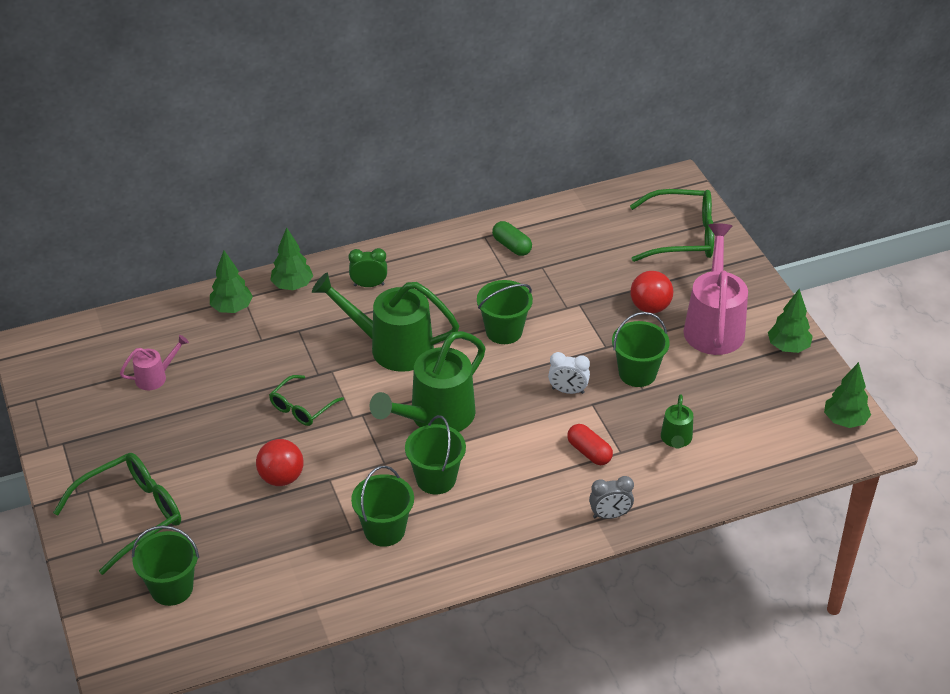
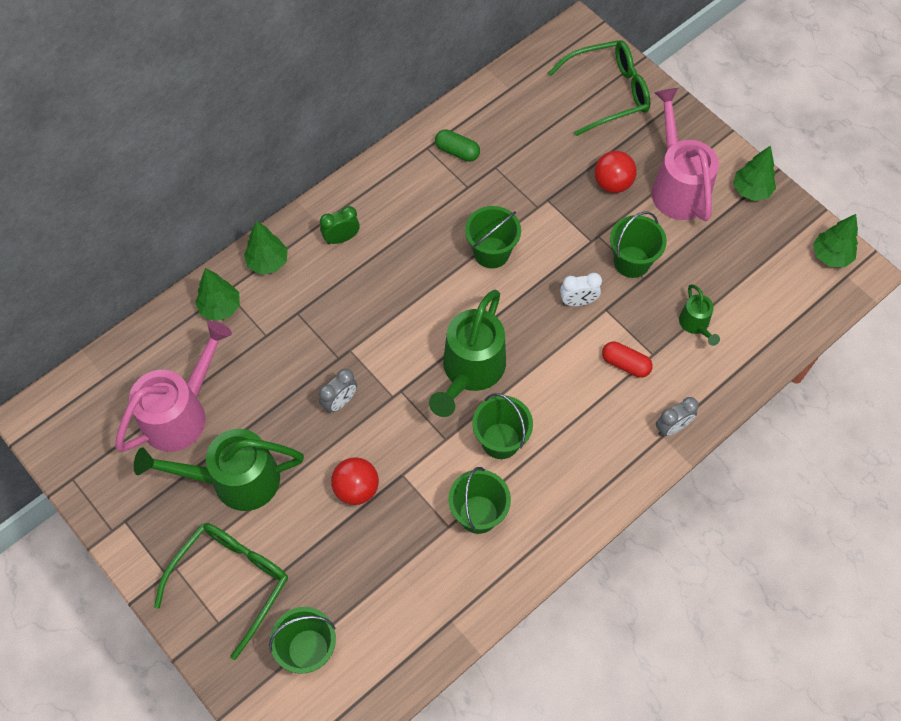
camera: 20 degrees left, 20 degrees up
(155, 377) = (181, 413): pink watering can -> pink watering can, size x2.04
(302, 407) = (340, 402): green glasses -> grey clock
(392, 347) = (395, 304): green watering can -> green watering can (234, 480)

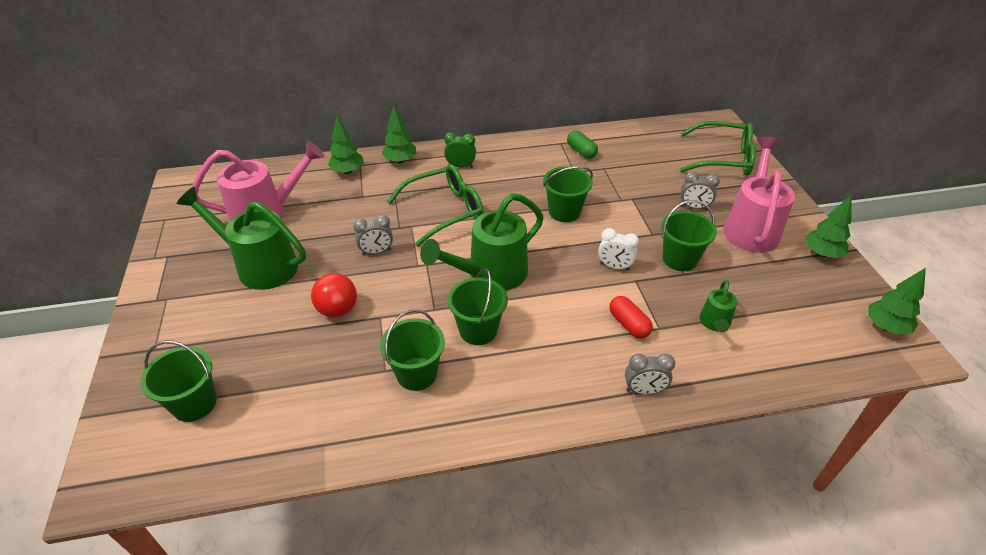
camera: 30 degrees right, 20 degrees down
(231, 581) = (192, 326): green glasses -> green glasses (445, 210)
(612, 183) = (694, 207): red ball -> grey clock

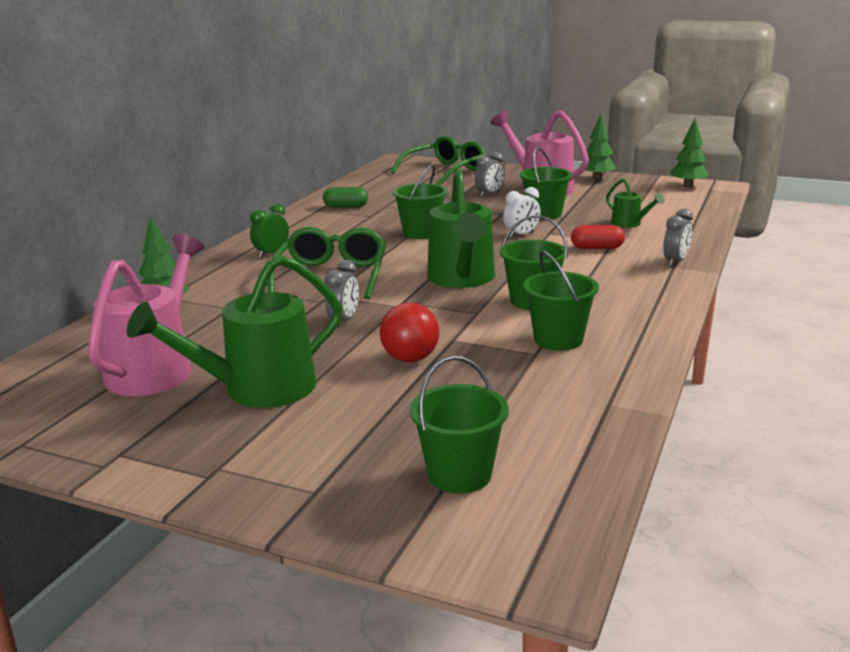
camera: 55 degrees left, 20 degrees down
(400, 161) = (203, 277): green tree -> none

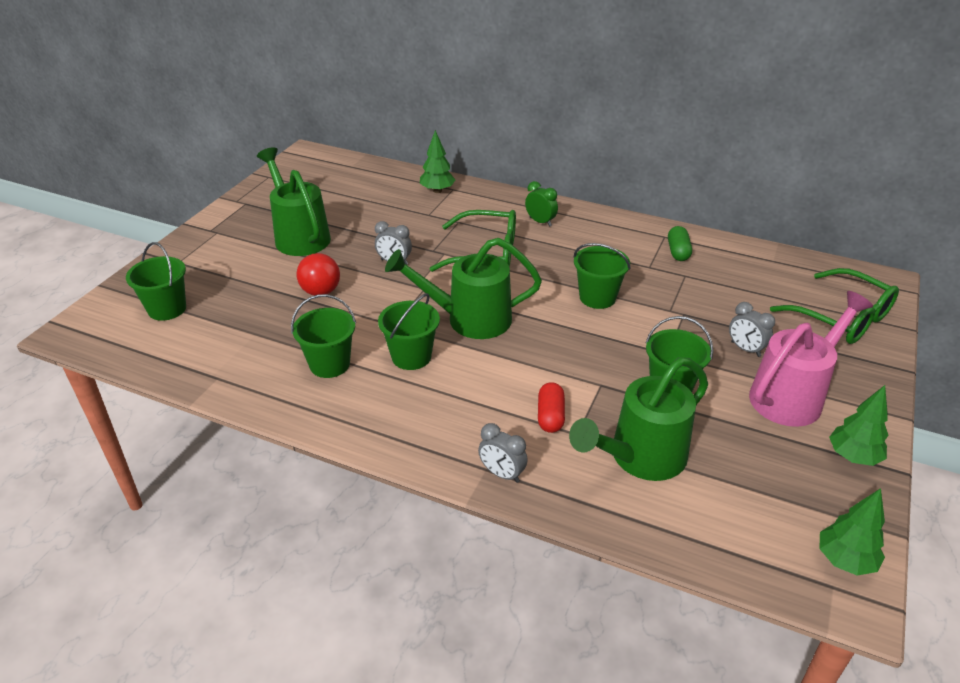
camera: 90 degrees right, 15 degrees up
(156, 367) = (342, 200): pink watering can -> none
(521, 235) = (593, 364): white clock -> none
(629, 224) = (640, 458): green watering can -> green watering can, size x2.04

